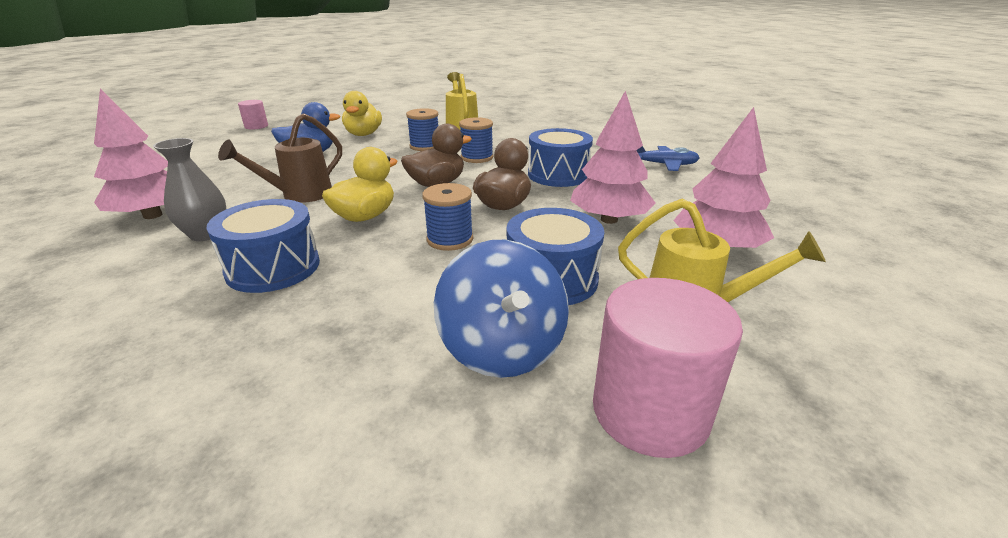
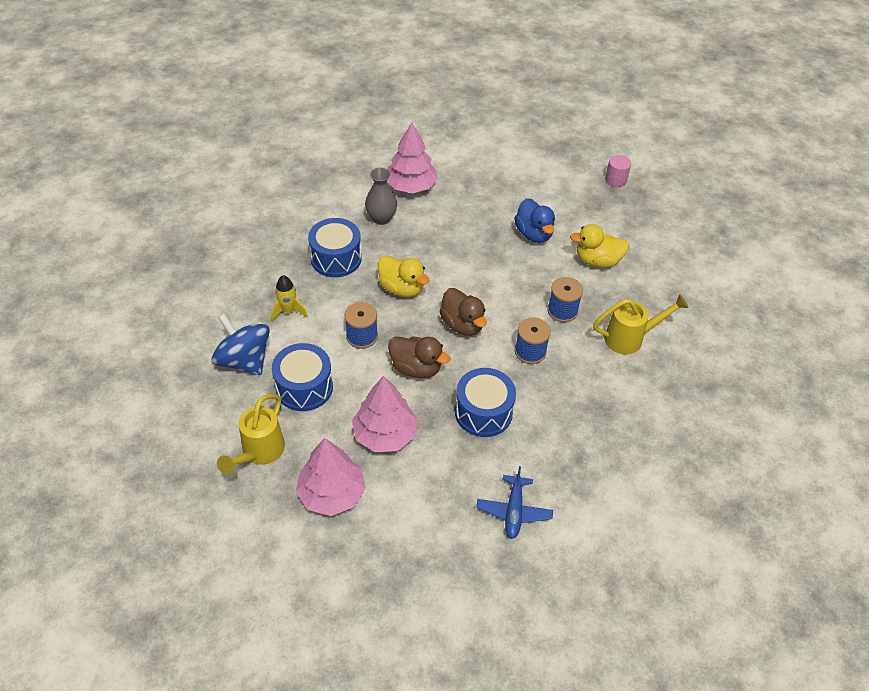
camera: 90 degrees right, 20 degrees up
(299, 195) = (441, 247): brown watering can -> none
(383, 307) = (288, 311): none -> yellow rocket
(502, 348) = (244, 360): blue spinning top -> blue spinning top turned 60 degrees clockwise
(650, 411) = (191, 411): pink cylinder -> none

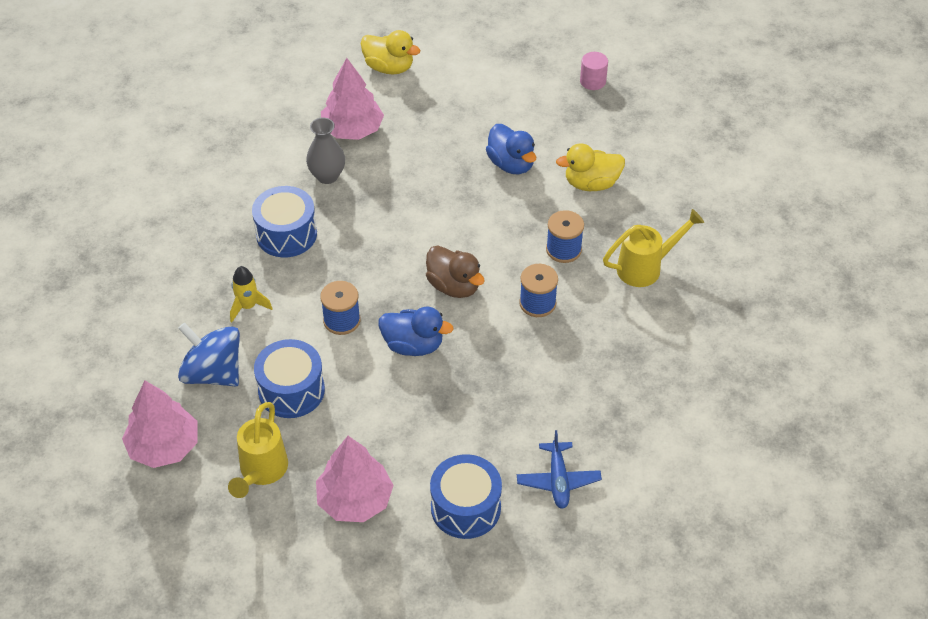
camera: 10 degrees left, 0 degrees up
(385, 434) = (397, 425): pink tree -> pink tree (164, 446)
(402, 288) = (373, 256): yellow duck -> yellow duck (389, 67)
(416, 368) = (413, 345): brown duck -> blue duck
(483, 412) = (501, 380): blue drum -> blue drum (465, 507)

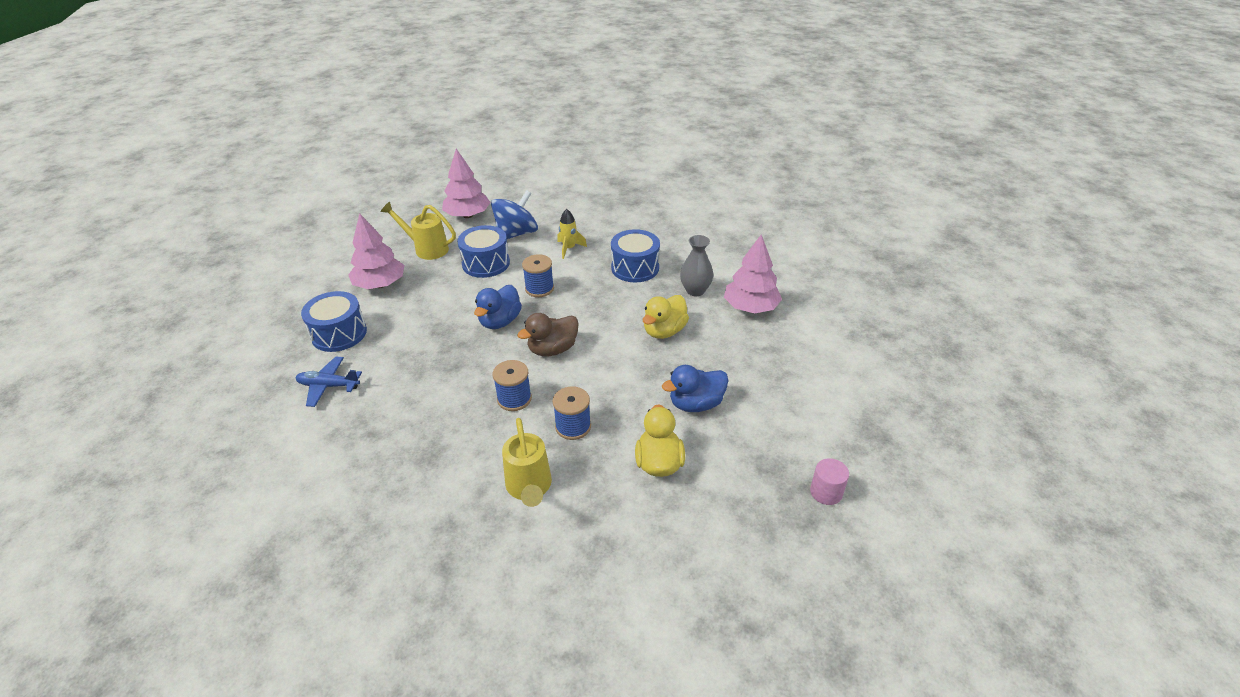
camera: 100 degrees right, 10 degrees down
(389, 67) = (836, 335): yellow duck -> yellow duck (664, 331)

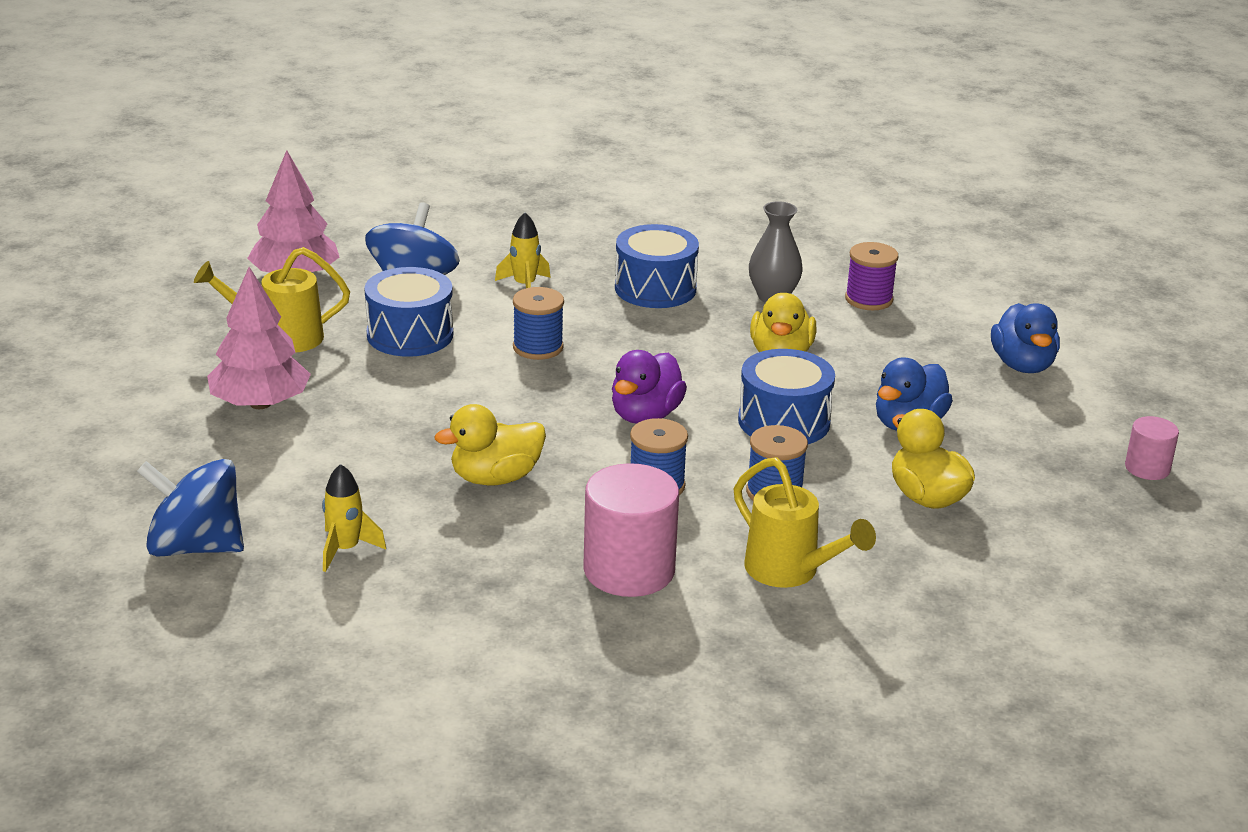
camera: 30 degrees left, 10 degrees down
(269, 360) = (195, 547): none -> blue spinning top
(328, 386) = (345, 550): blue plane -> yellow rocket
(339, 334) = (274, 483): blue drum -> blue drum (784, 421)
(439, 365) = (495, 478): none -> yellow duck
(446, 452) = (629, 570): none -> pink cylinder
(500, 321) = (525, 402): blue duck -> blue duck (1022, 365)
(552, 349) = (645, 415): brown duck -> purple duck
(750, 307) = (868, 299): pink tree -> purple spool

